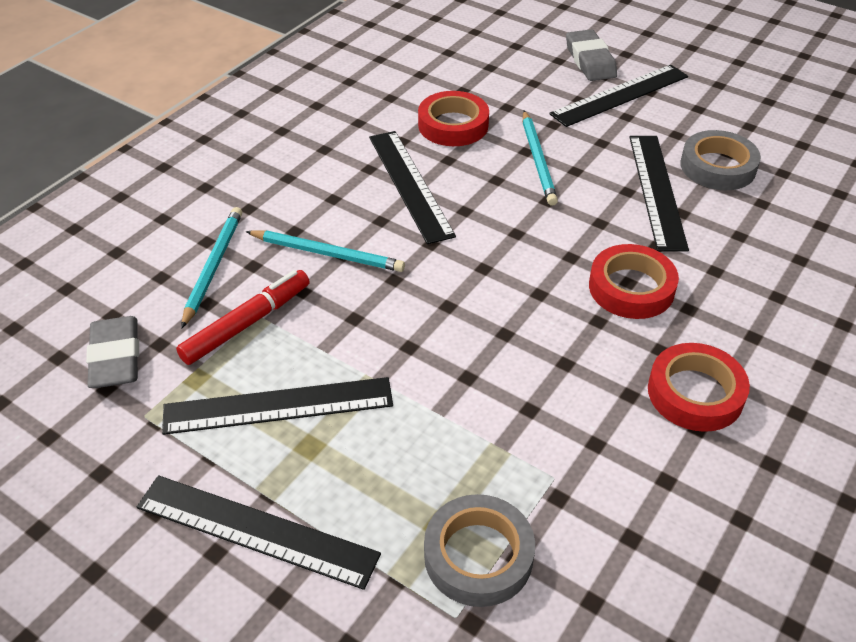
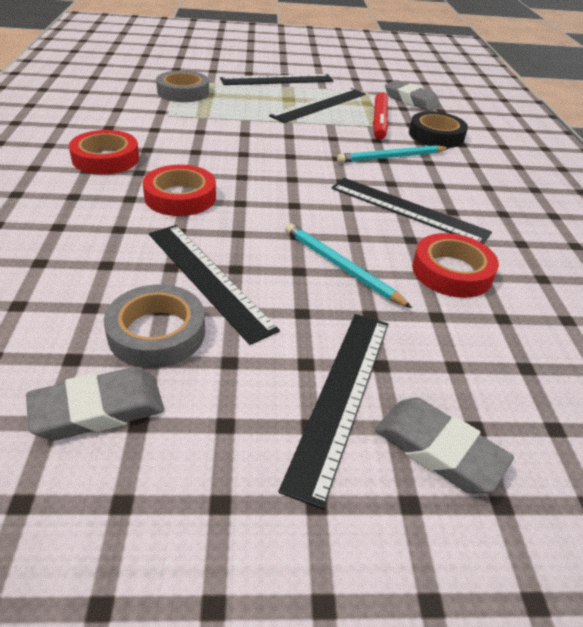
camera: 140 degrees right, 5 degrees down
(213, 267) = (436, 135): turquoise pencil -> black tape
(771, 139) = (98, 410): none -> grey eraser

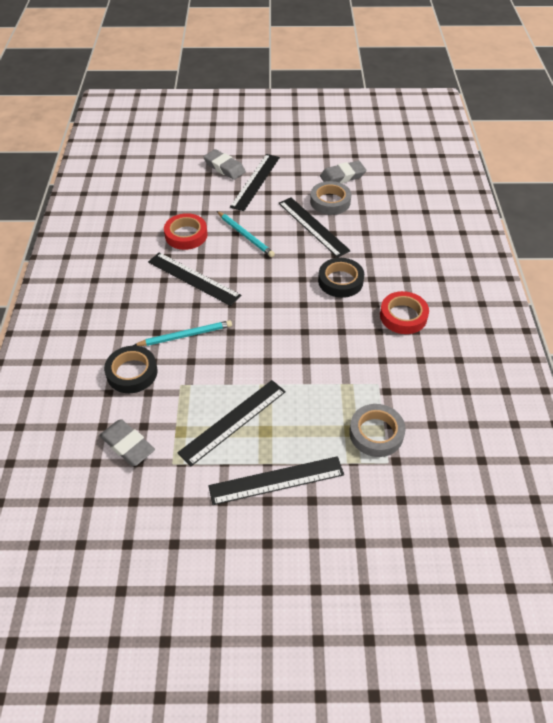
camera: 175 degrees left, 10 degrees up
(180, 197) = (340, 281): red tape -> black tape
(379, 122) = (179, 391): red marker -> none

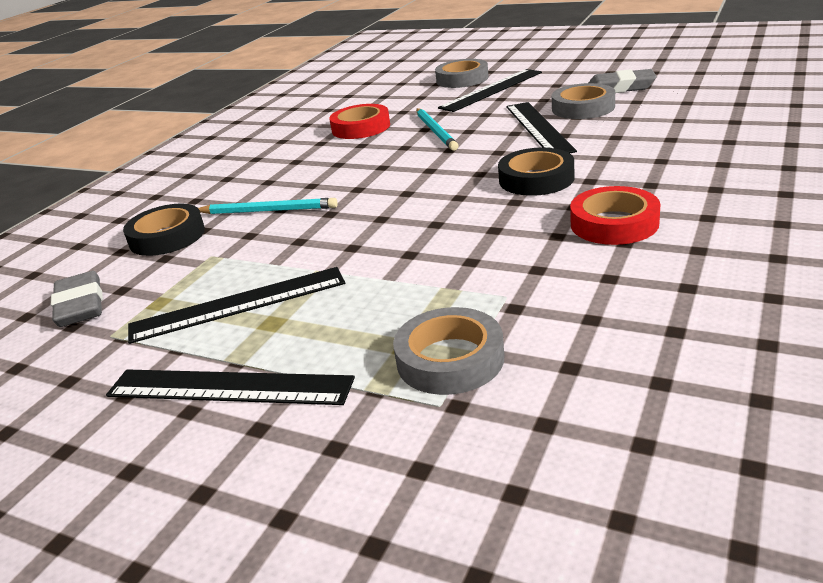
camera: 30 degrees right, 20 degrees down
(193, 278) = (332, 162): black ruler -> none
(224, 167) = (462, 79): grey eraser -> grey tape

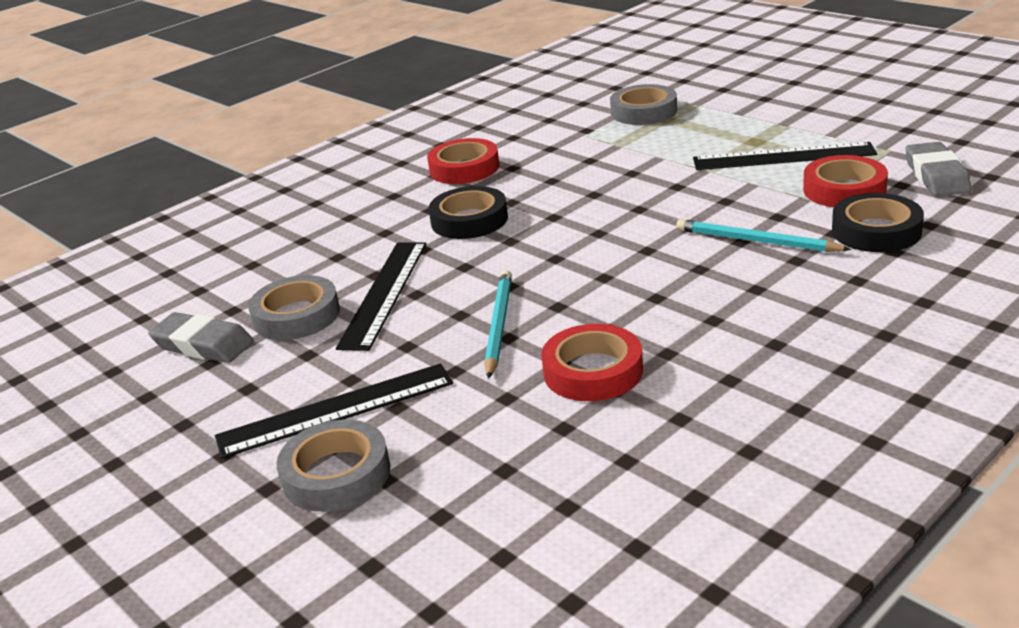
camera: 160 degrees left, 0 degrees up
(181, 272) = (844, 190): none -> red tape
(228, 387) = (785, 114): black ruler -> none

